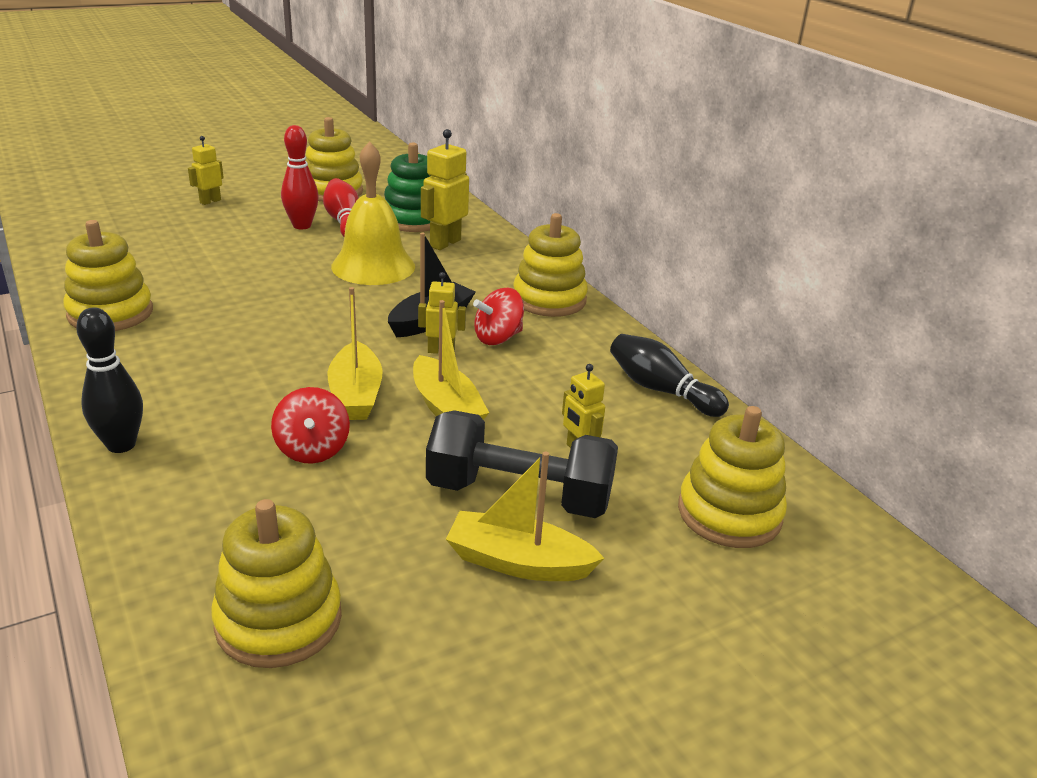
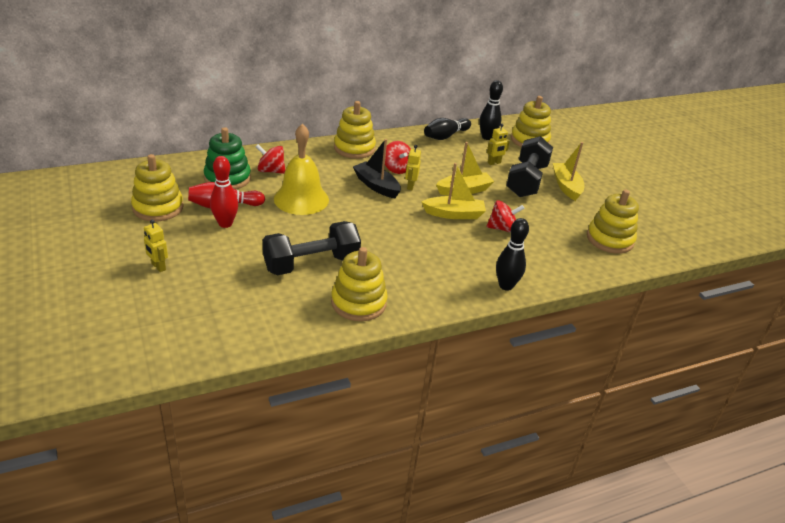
camera: 85 degrees left, 5 degrees up
(207, 279) = (311, 264): none -> black dumbbell
(445, 243) = (271, 171): yellow robot -> red spinning top
(518, 562) = (566, 186): yellow boat -> yellow boat turned 150 degrees clockwise
(696, 445) = (487, 137): none -> black bowling pin

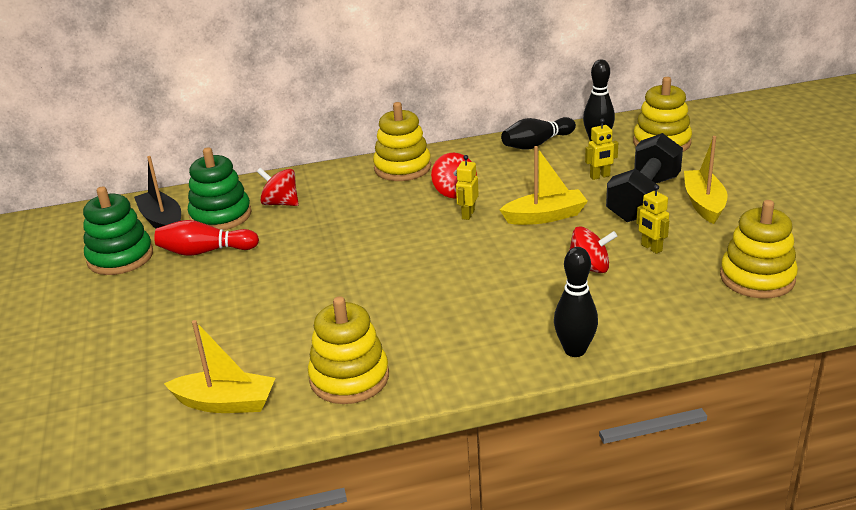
camera: 15 degrees right, 5 degrees down
(158, 208) = (120, 257): yellow stacking toy -> green stacking toy
(158, 267) = (96, 334): yellow robot -> yellow robot (651, 248)
(225, 224) = (199, 275): red bowling pin -> none
(301, 199) = (310, 238): yellow bell -> none
(311, 264) = (299, 325): black dumbbell -> none
(376, 186) = (419, 216): black boat -> black boat (162, 221)
(454, 214) = (522, 250): yellow boat -> yellow boat (225, 403)

